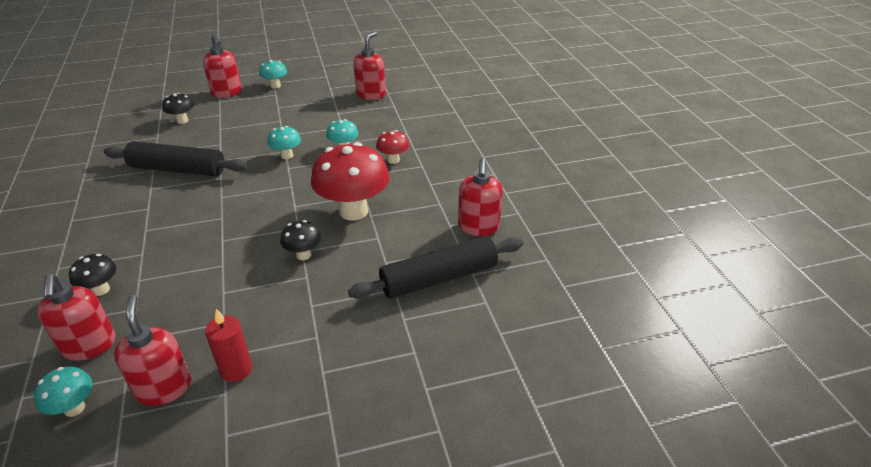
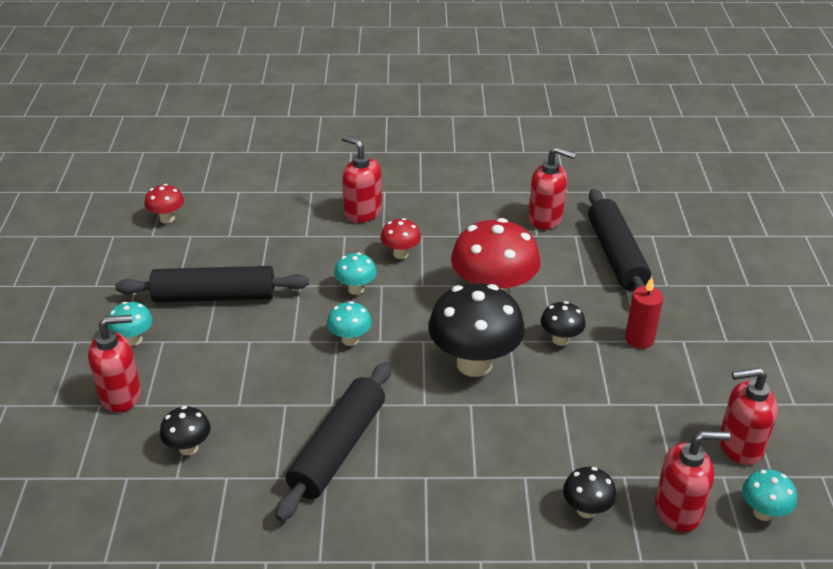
camera: 75 degrees left, 0 degrees up
(236, 369) = (720, 395): red candle -> red candle (639, 339)
(267, 213) = (474, 364): none -> black mushroom
(321, 101) = (214, 296): none -> black rolling pin
(371, 94) = (225, 250): red soap dispenser -> red soap dispenser (362, 212)
(396, 70) = (167, 219): none -> red mushroom

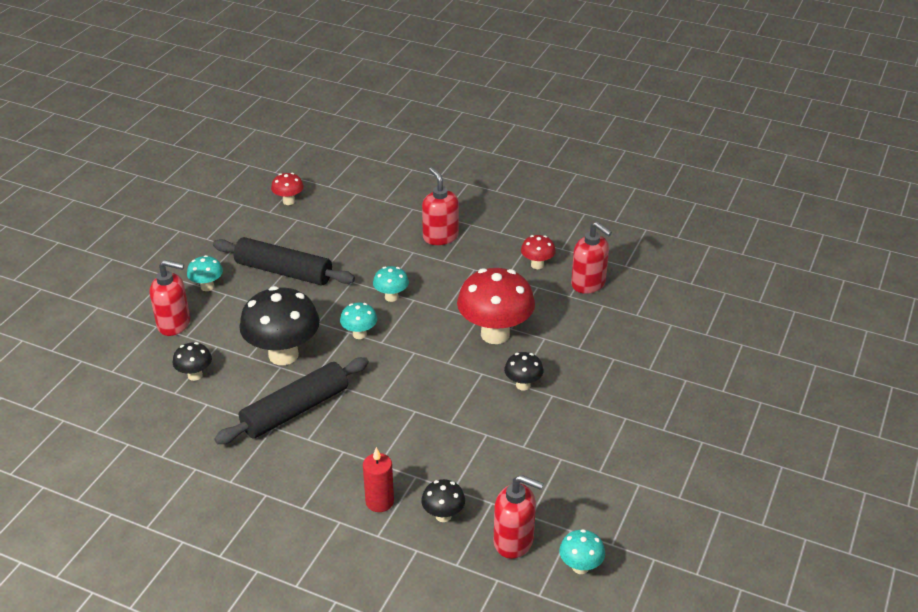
camera: 25 degrees right, 0 degrees up
(400, 254) = (446, 279): red mushroom -> red mushroom (537, 265)
(474, 364) = (440, 382): black mushroom -> black mushroom (283, 355)
(616, 255) = (625, 332): black rolling pin -> none
(639, 339) = (589, 405): red candle -> red candle (379, 502)
(740, 446) = (603, 513): red soap dispenser -> none

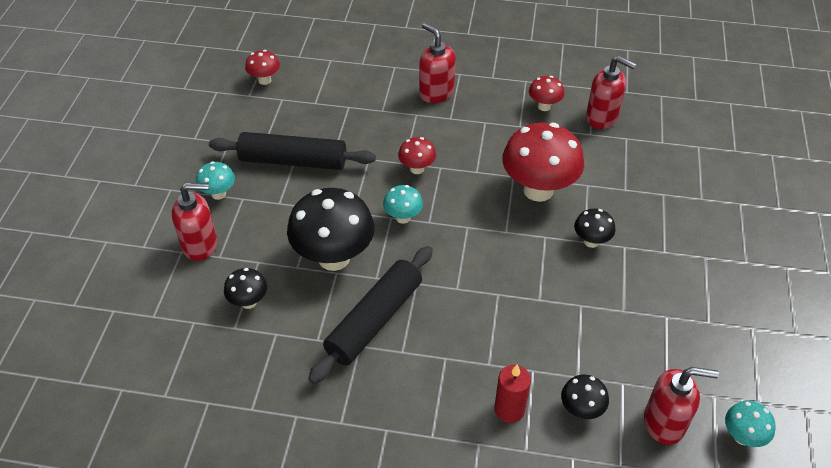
camera: 15 degrees left, 10 degrees up
(391, 297) = (417, 169): turquoise mushroom -> red mushroom

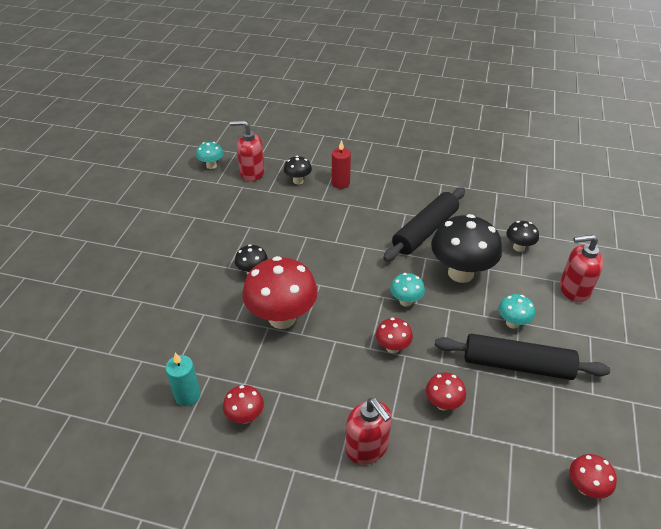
camera: 175 degrees left, 5 degrees down
(218, 194) = (578, 334): turquoise mushroom -> turquoise mushroom (512, 323)
(370, 126) = (443, 403): none -> red mushroom
(602, 118) = (187, 395): red soap dispenser -> turquoise candle

